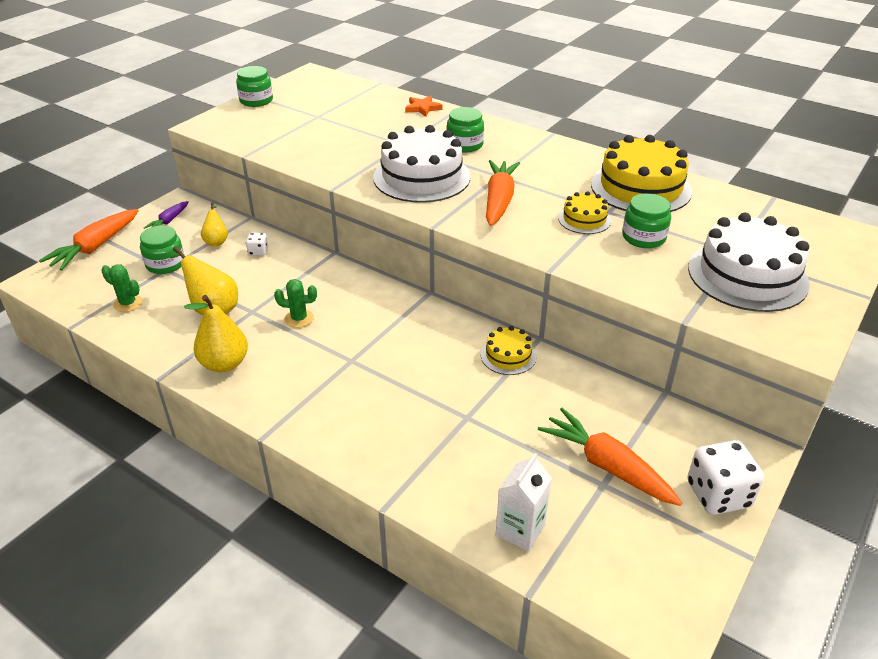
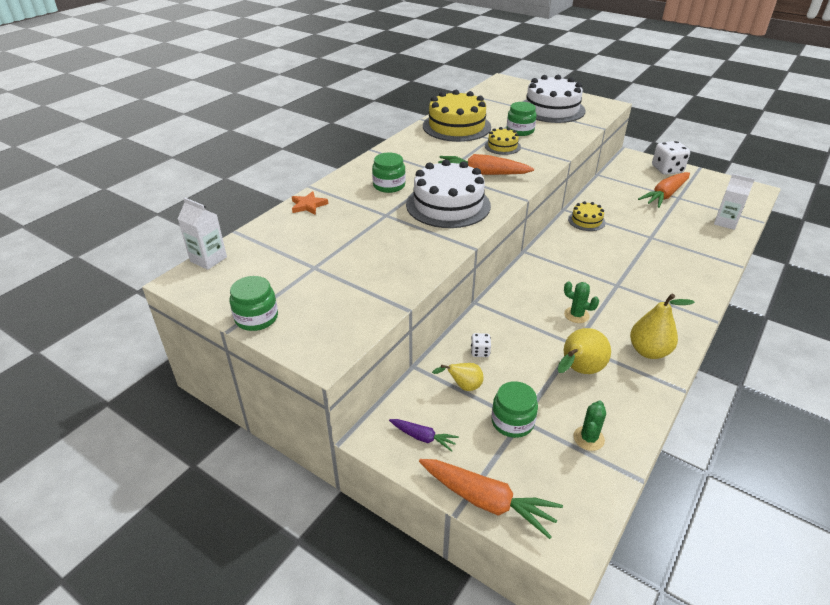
camera: 90 degrees left, 0 degrees up
(299, 318) = (576, 315): green cactus -> green cactus turned 60 degrees counterclockwise
(338, 78) = (208, 259): none -> white carton

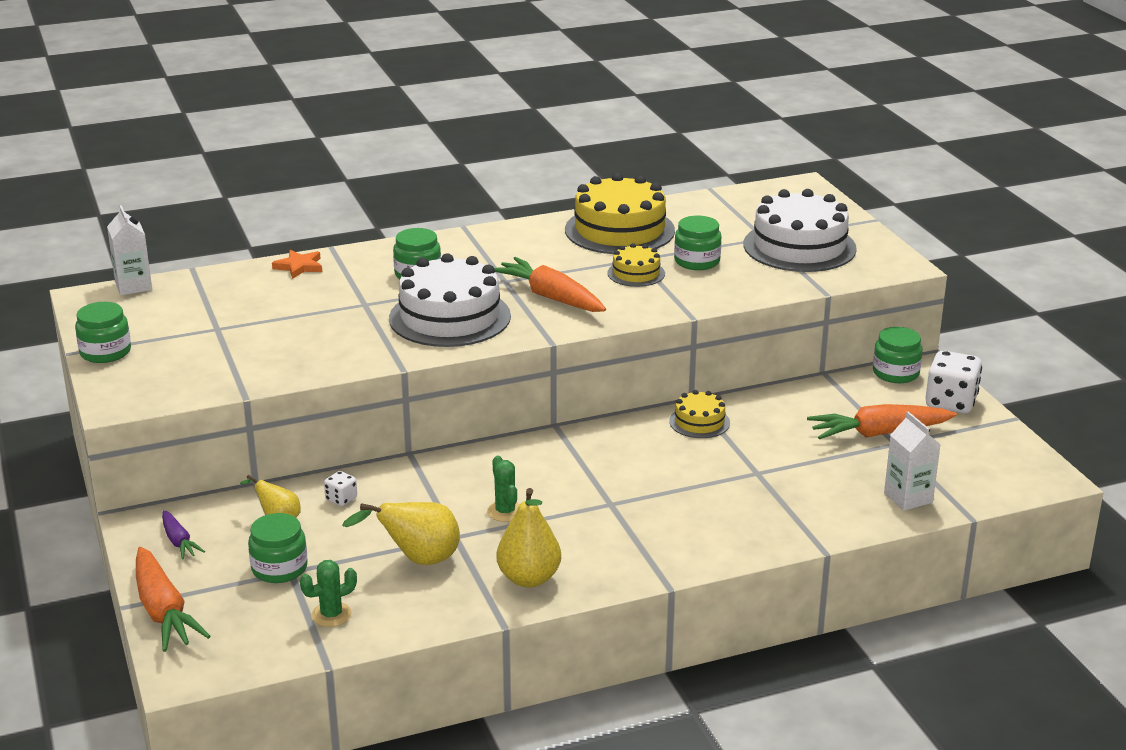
camera: 35 degrees right, 10 degrees down
(625, 164) = (895, 373): none -> green jar

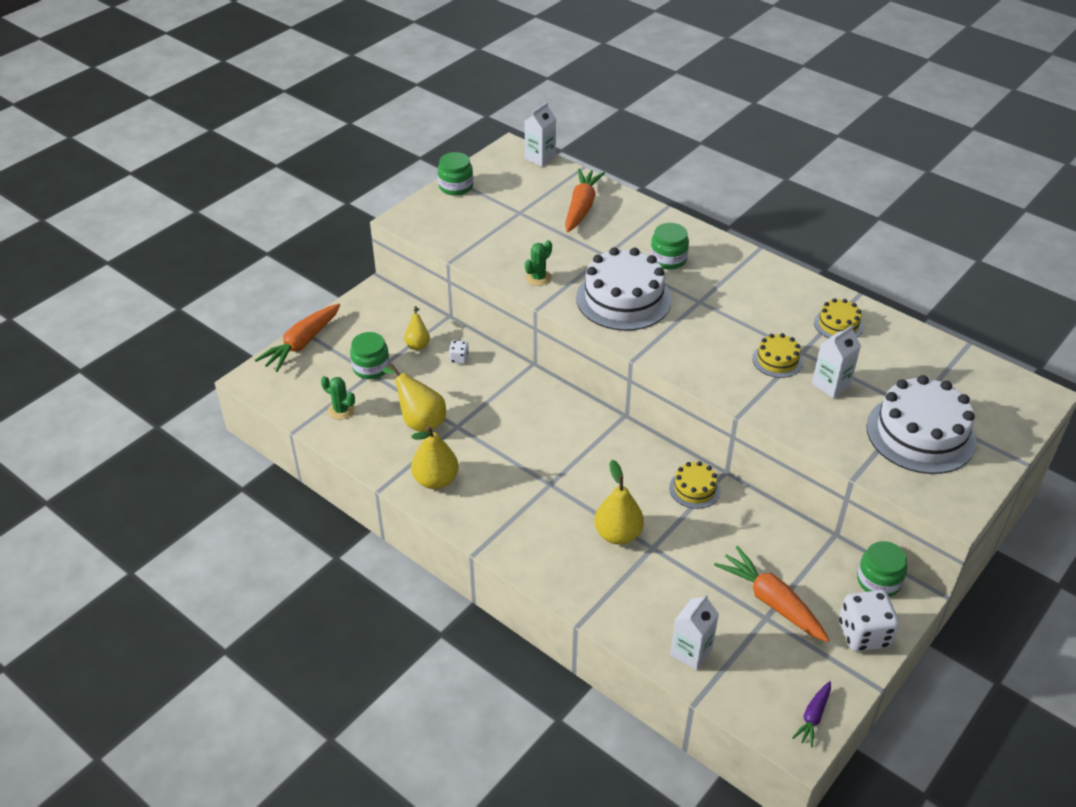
camera: 60 degrees right, 15 degrees up
(179, 541) = (369, 316): purple carrot -> purple carrot (813, 717)
(299, 267) = (627, 206): orange star -> none
(505, 511) = (501, 437): green cactus -> green cactus (538, 278)
(551, 297) = (697, 333): orange carrot -> orange carrot (581, 207)
(619, 230) = (838, 324): yellow cake -> yellow cake, size x0.50
(697, 261) = (831, 385): green jar -> white carton
(721, 486) = (618, 534): none -> yellow pear

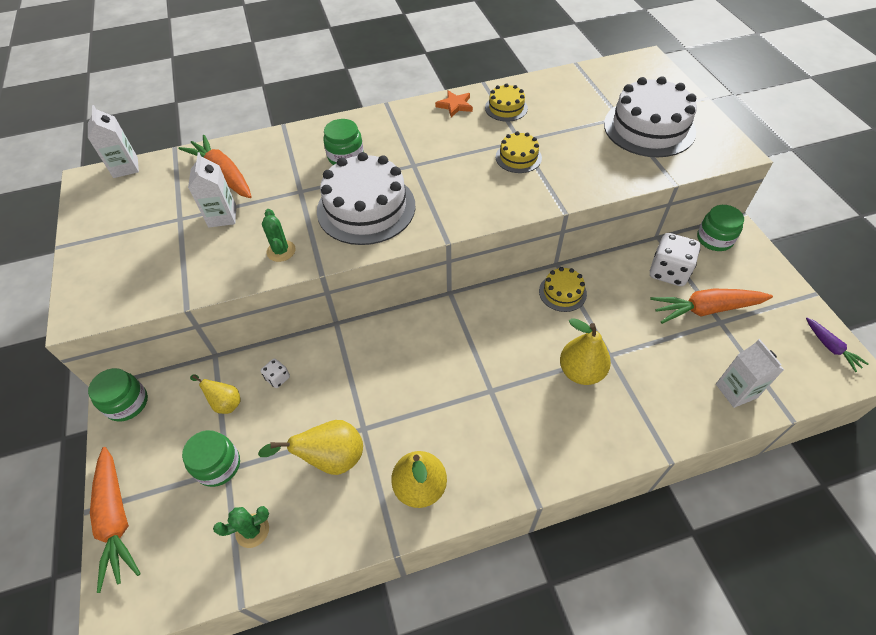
camera: 55 degrees left, 10 degrees up
(456, 186) = (86, 246): green jar -> green jar (127, 403)
(804, 291) = (455, 105): none -> orange star
(831, 385) = (567, 144): white carton -> white carton (222, 216)
(864, 634) = (761, 274): white dice -> white dice (668, 272)

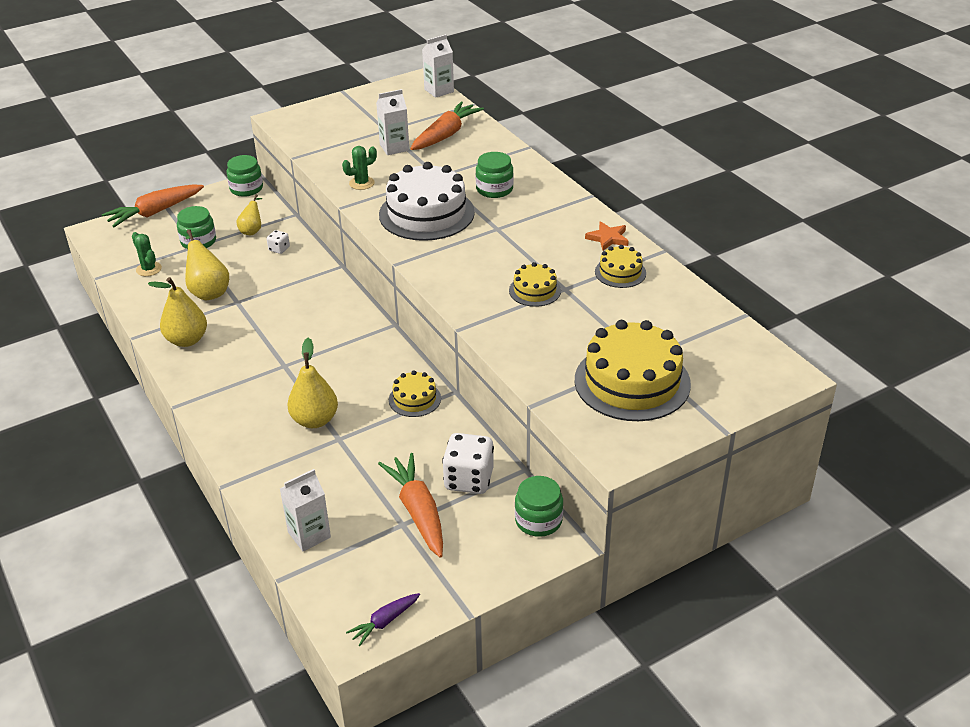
camera: 75 degrees right, 15 degrees down
(649, 128) = (632, 382): white cake -> yellow cake

